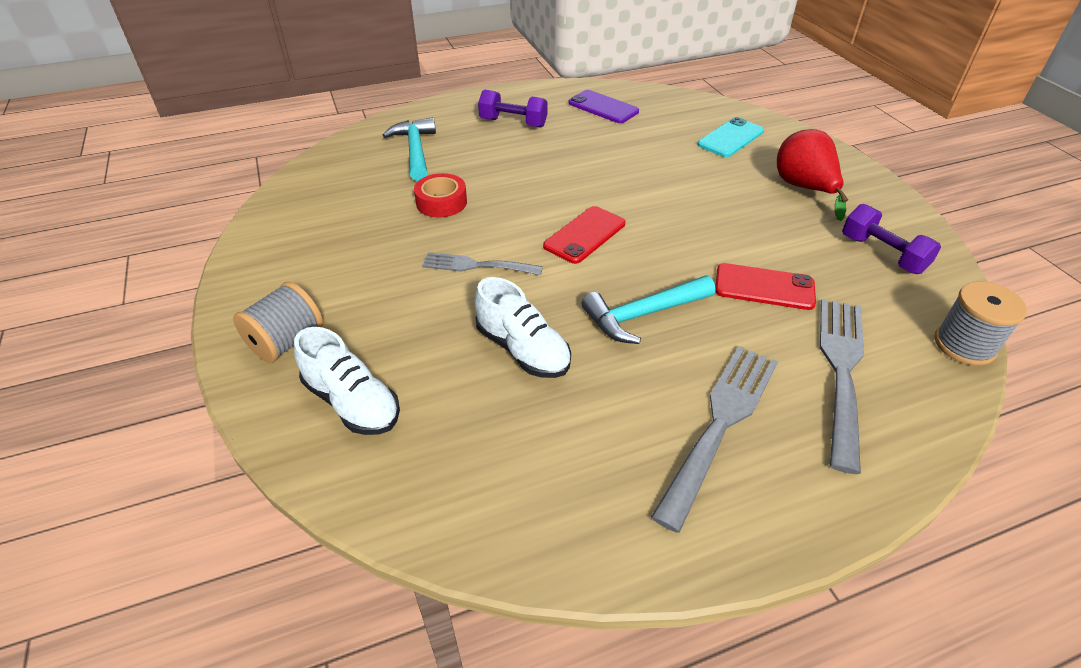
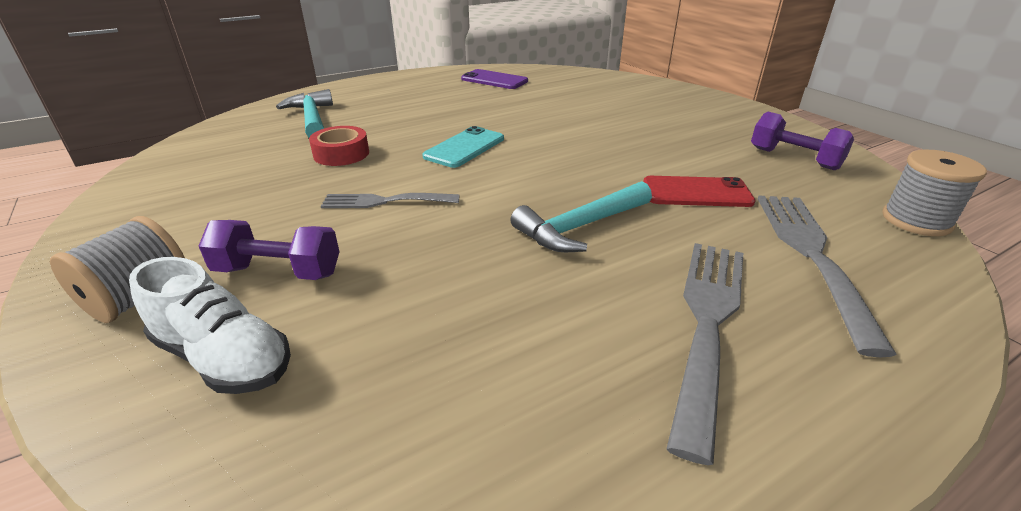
camera: 10 degrees left, 10 degrees down
(513, 123) = (410, 94): purple dumbbell -> purple dumbbell (278, 272)
(522, 350) = (449, 273): white shoe -> none
(585, 235) = (499, 167): red phone -> none
(730, 138) = (617, 92): turquoise phone -> turquoise phone (464, 147)
(804, 188) = (697, 119): red pear -> none

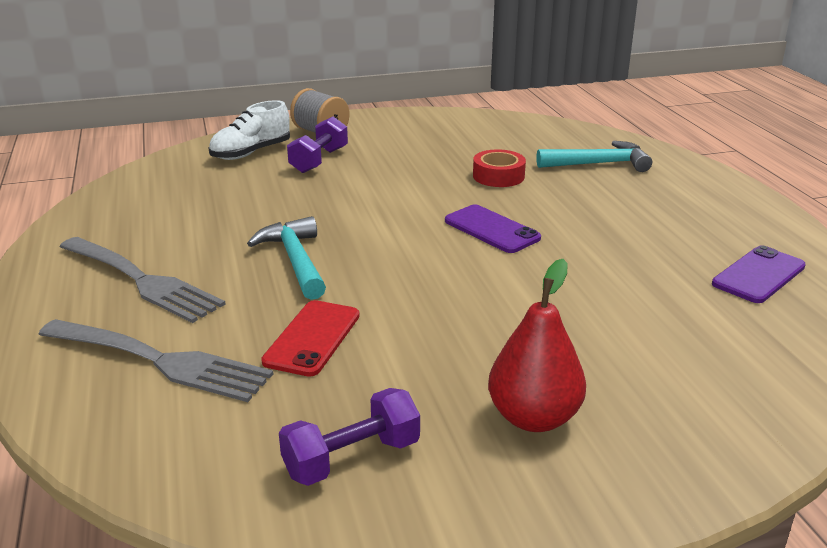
camera: 105 degrees right, 5 degrees down
(384, 201) = (392, 190): grey fork -> none
(464, 147) = (491, 229): turquoise phone -> purple phone
(695, 121) = (534, 418): none -> red pear
(916, 220) = (143, 474): grey spool -> none

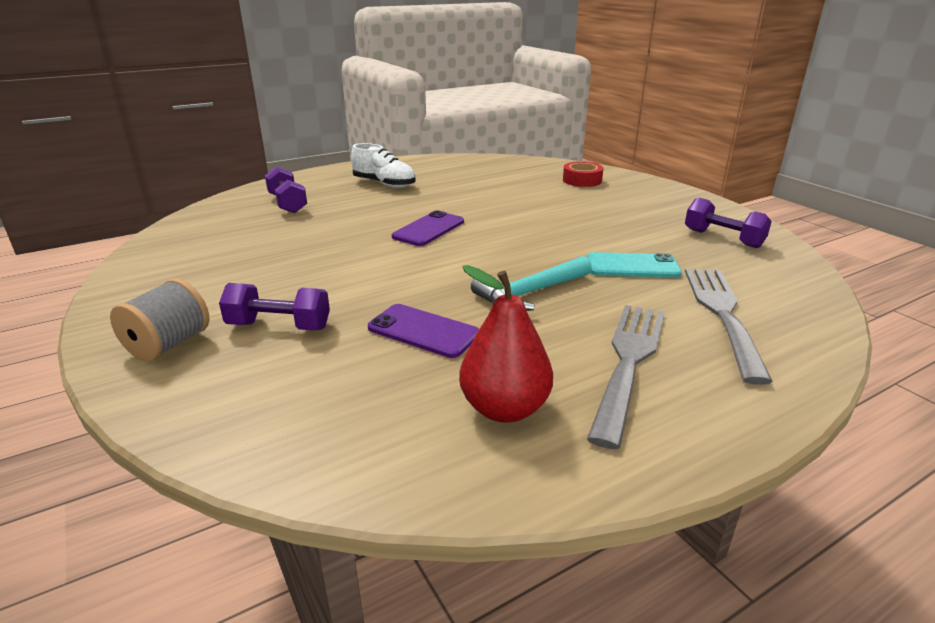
camera: 105 degrees left, 0 degrees up
(251, 153) = (247, 385): white shoe -> white shoe (384, 184)
(312, 338) = (632, 266): red phone -> turquoise phone
(498, 176) = (318, 234): red tape -> red tape (582, 180)
(534, 418) = (638, 206): red pear -> red pear (504, 408)
(599, 164) = (287, 204): turquoise hammer -> purple dumbbell
(758, 275) = (454, 169): purple phone -> purple phone (423, 331)

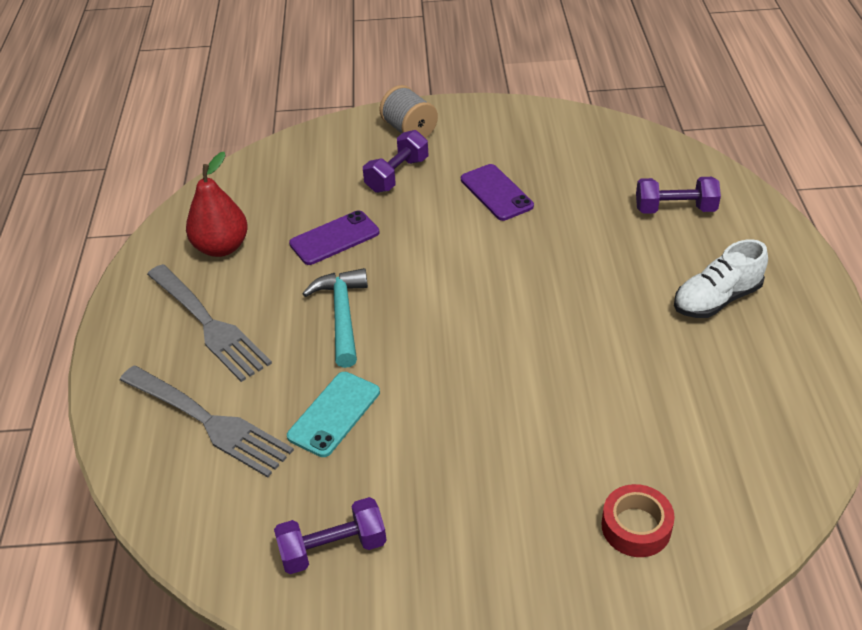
camera: 120 degrees right, 15 degrees up
(429, 229) = (531, 296): purple phone -> purple phone (496, 193)

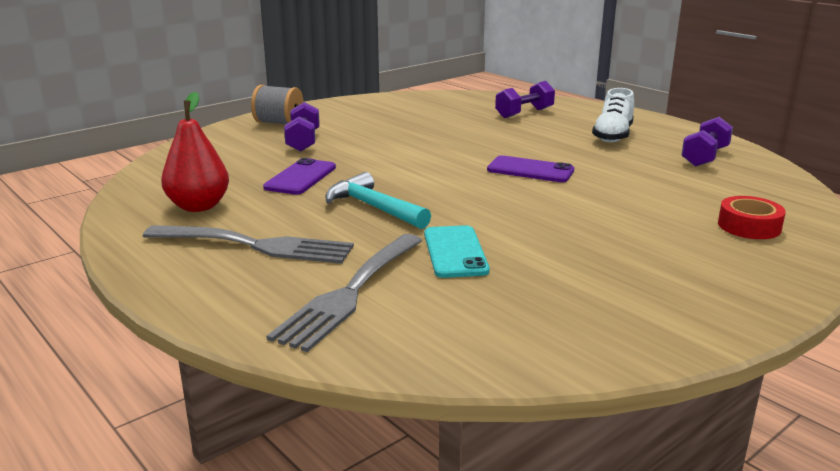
camera: 40 degrees left, 20 degrees down
(210, 422) = (350, 293): grey fork -> grey fork turned 120 degrees clockwise
(333, 548) = (583, 314): purple dumbbell -> purple dumbbell (705, 157)
(496, 193) = (395, 132): purple phone -> purple phone (530, 170)

